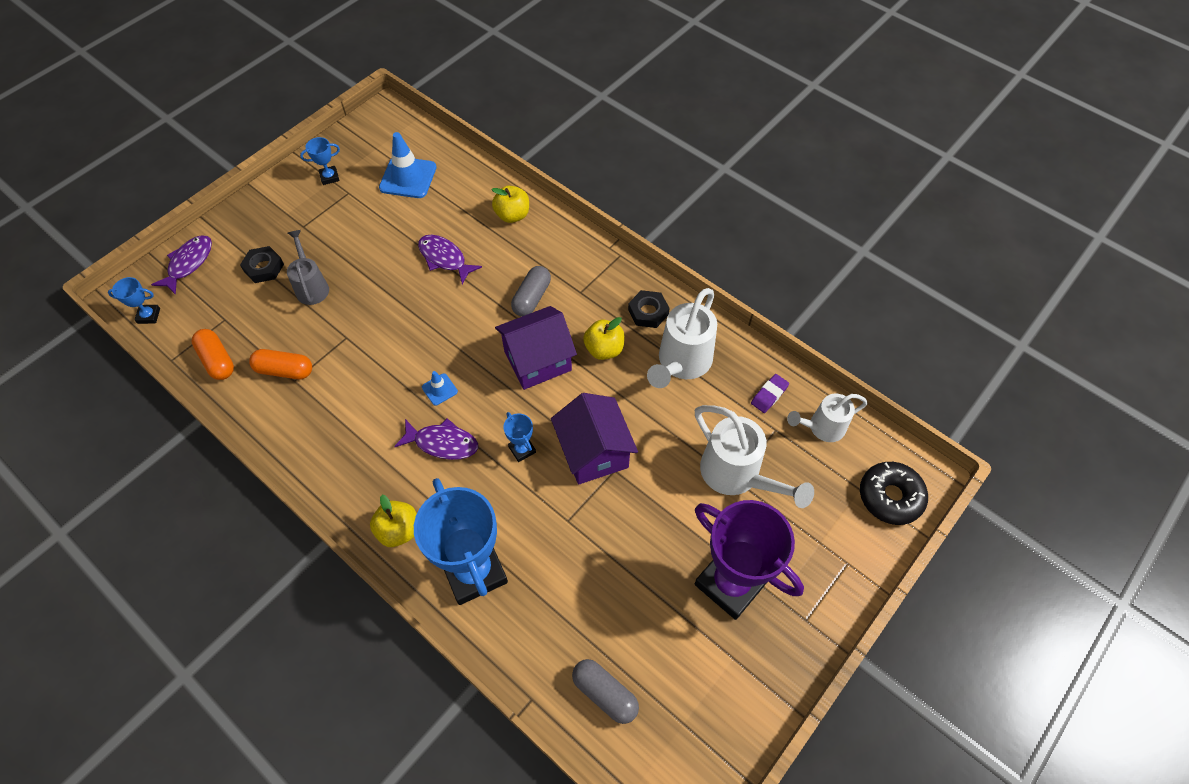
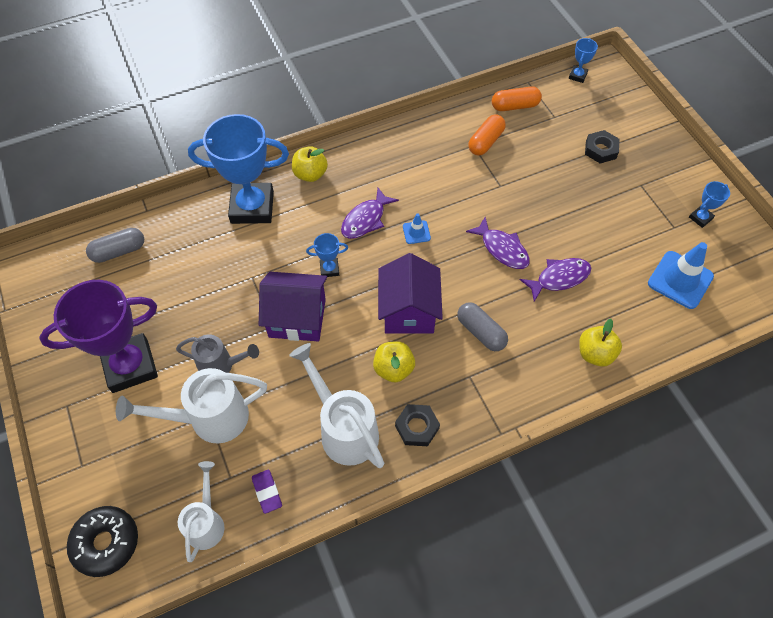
camera: 115 degrees right, 0 degrees up
(189, 263) = (624, 105): purple fish -> purple fish (502, 249)
(311, 286) = (566, 176): grey watering can -> grey watering can (221, 365)
(329, 177) = (700, 218): blue trophy -> blue trophy turned 45 degrees clockwise

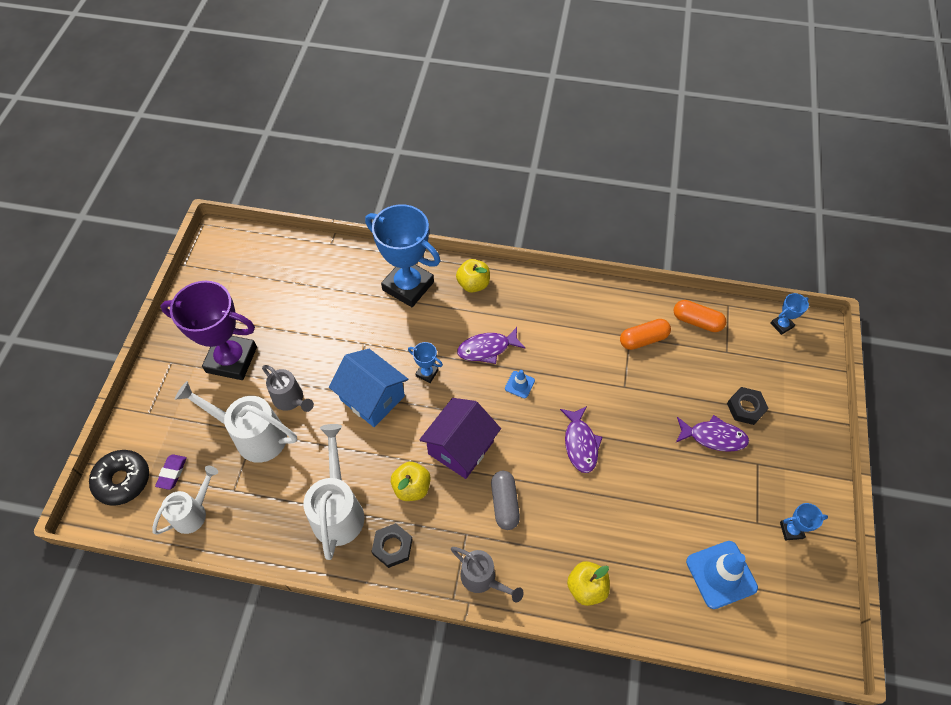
camera: 35 degrees right, 0 degrees up
(119, 251) = (288, 265): grey capsule -> none
(267, 492) = (249, 519): purple eraser -> purple eraser (172, 473)
(297, 318) = (372, 398): purple house -> blue house
(512, 402) = (482, 579): none -> grey watering can
(559, 278) = (609, 501): purple fish -> purple fish (713, 437)

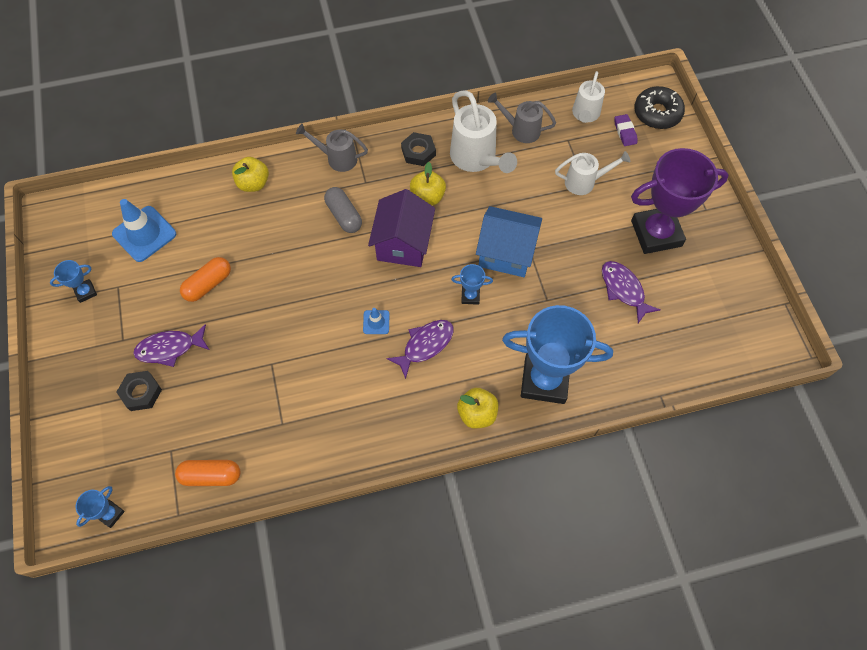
camera: 155 degrees right, 5 degrees up
(253, 436) = (584, 182): white watering can -> white watering can, size x0.63
(291, 400) = (576, 222): grey watering can -> grey watering can (521, 130)
(580, 443) = (296, 290): purple fish -> purple fish (624, 290)
(643, 339) = (266, 426): orange capsule -> orange capsule (208, 284)

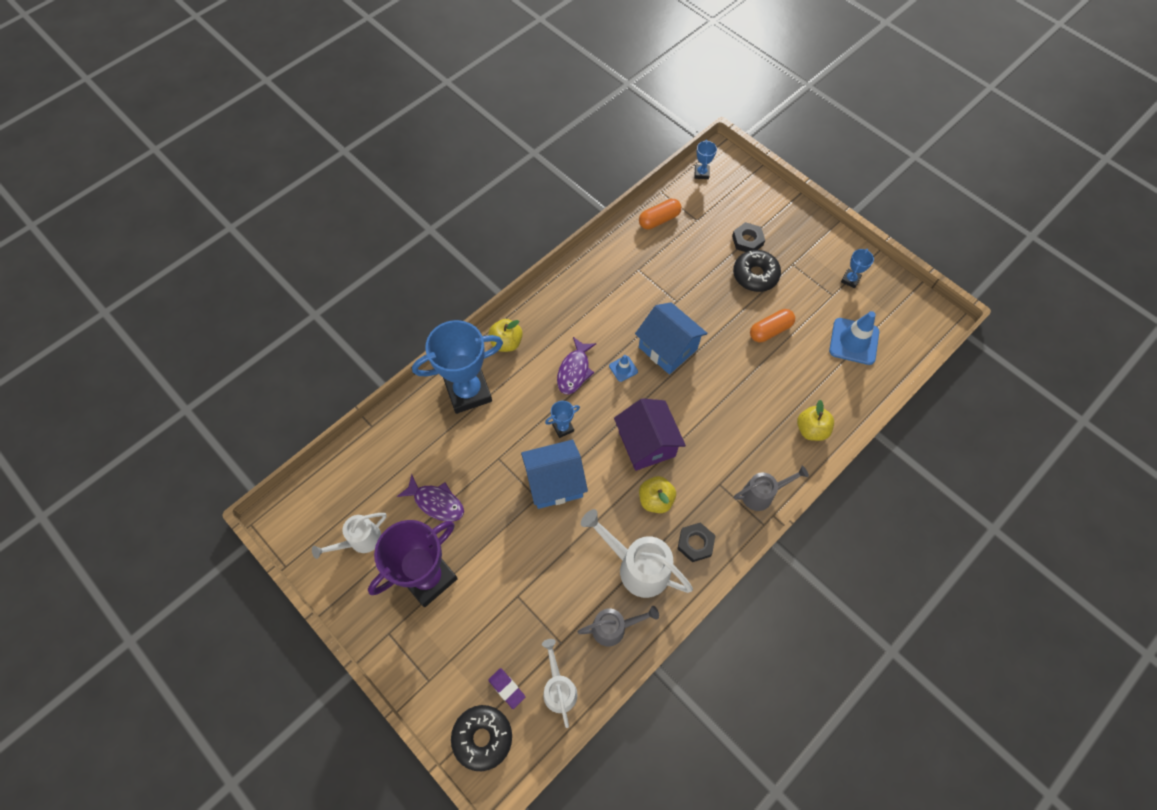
camera: 150 degrees right, 0 degrees up
(170, 348) = (755, 275): purple fish -> black donut
(208, 284) = (770, 330): orange capsule -> orange capsule turned 45 degrees clockwise
(318, 319) = (667, 348): none -> blue house
(344, 215) = (713, 442): grey capsule -> none
(584, 182) = (520, 599): white watering can -> white watering can (360, 540)

